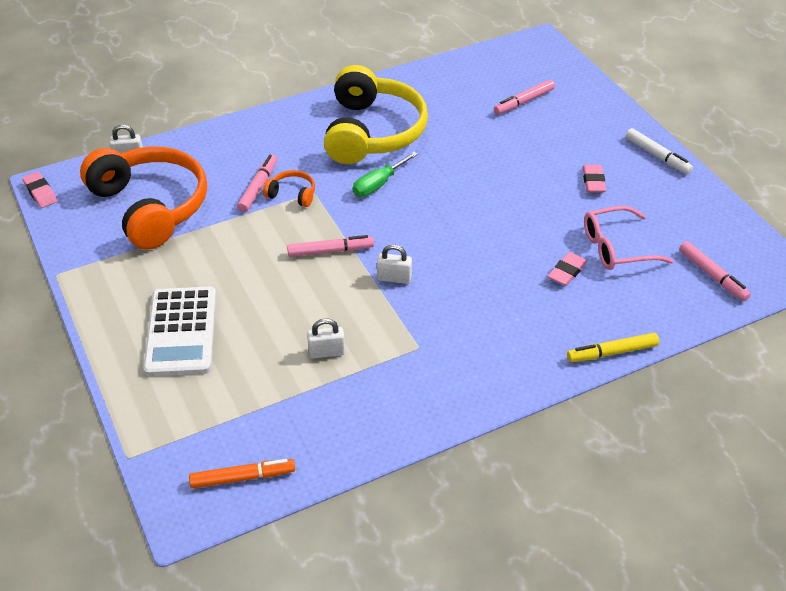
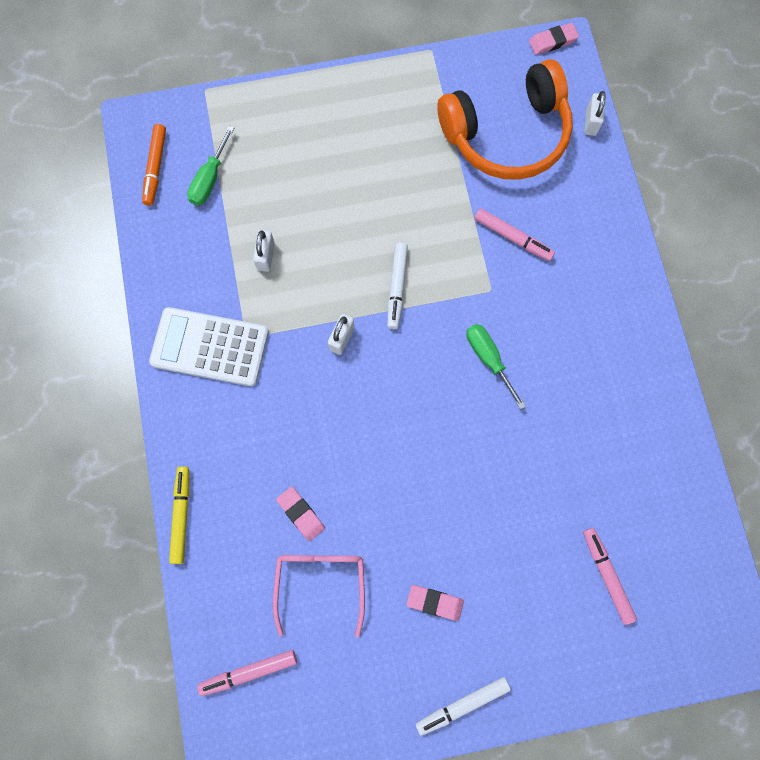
camera: 105 degrees right, 30 degrees up
(181, 332) = (328, 142): white calculator -> white calculator (210, 347)
(247, 422) = (210, 179): none -> green screwdriver
(292, 194) = (493, 268): orange headphones -> none
(330, 251) = (397, 288): pink marker -> white marker
(372, 132) = (583, 375): yellow headphones -> none

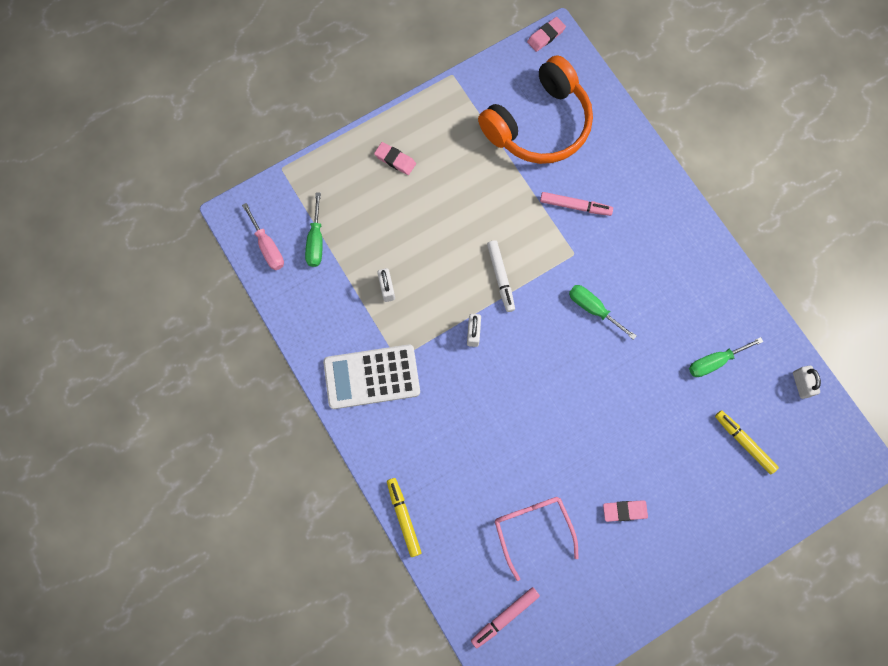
camera: 20 degrees left, 0 degrees up
(155, 167) = (267, 247): orange marker -> pink screwdriver
(301, 514) = (496, 481): pink eraser -> pink eraser (395, 160)
(462, 705) = (674, 579): white marker -> none
(591, 122) = (600, 92): white padlock -> white padlock (801, 384)
(606, 575) = (744, 442): pink marker -> yellow marker
(607, 469) = (714, 361): none -> green screwdriver

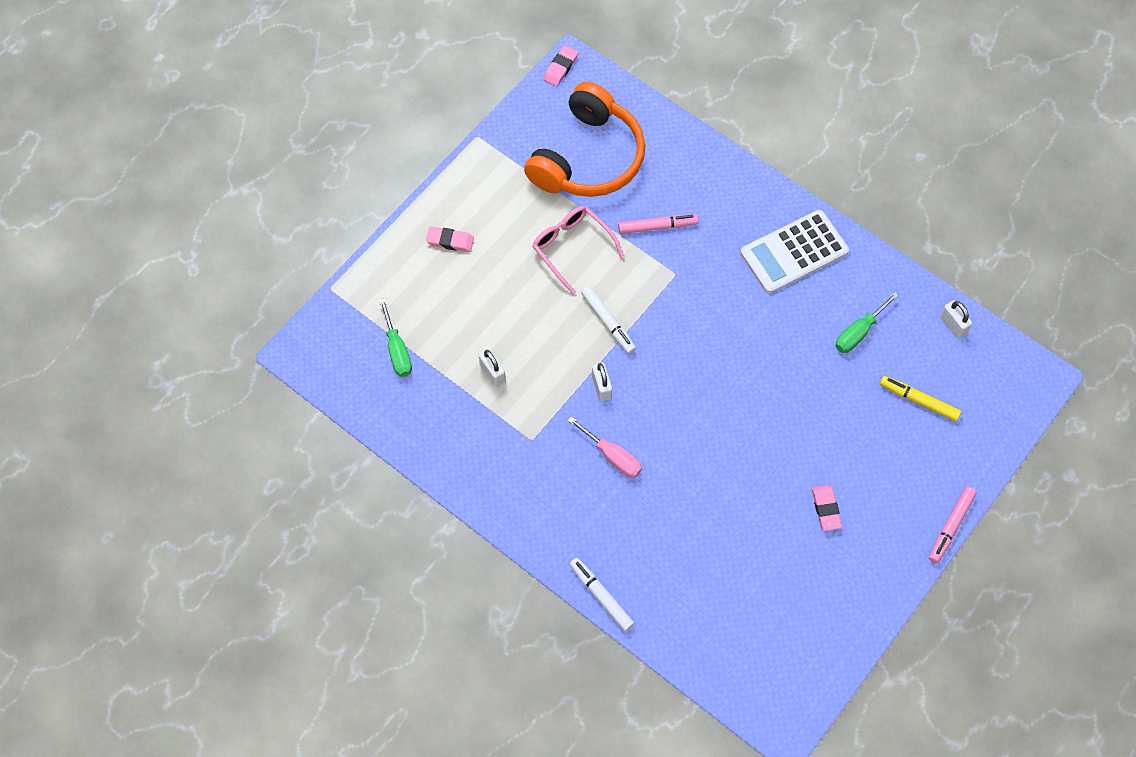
camera: 20 degrees left, 10 degrees down
(267, 247) = (347, 373): pink screwdriver -> pink screwdriver (612, 456)
(372, 377) = (511, 467): white calculator -> white calculator (794, 252)
(403, 517) = (601, 596): yellow marker -> white marker
(505, 617) = (745, 657): pink marker -> pink marker (950, 526)
(532, 528) = (739, 559): pink glasses -> pink glasses (572, 248)
(593, 309) = (716, 322): green screwdriver -> none
(624, 511) = (826, 509): pink eraser -> pink eraser turned 75 degrees counterclockwise

